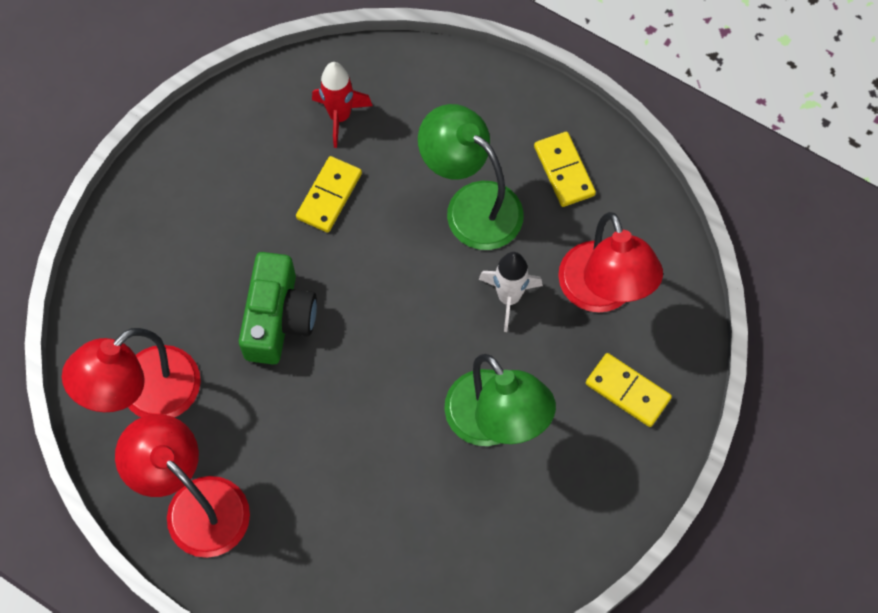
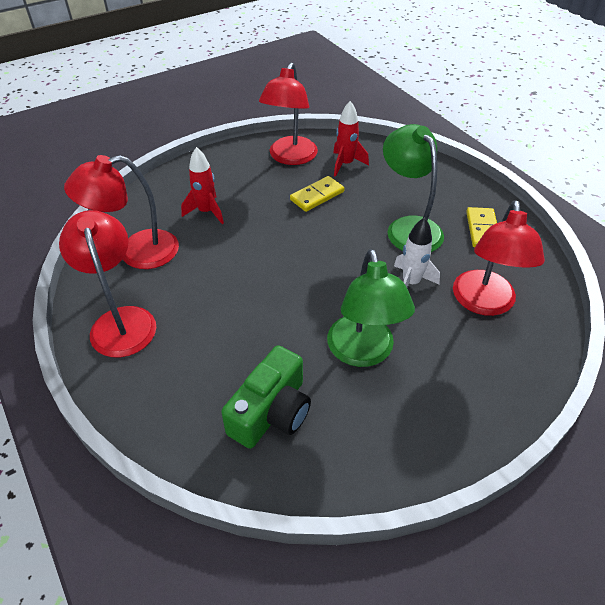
camera: 25 degrees right, 20 degrees down
(196, 288) = (206, 212): none -> red rocket
(255, 134) = (290, 157): none -> red lamp
(278, 318) = (246, 242): green camera -> green camera (271, 412)
(628, 391) = (480, 371): yellow domino -> none

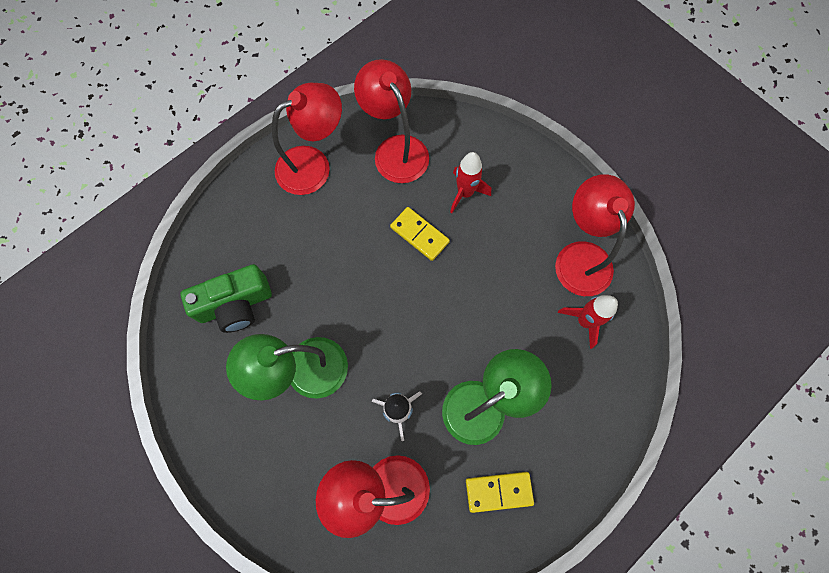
camera: 80 degrees right, 25 degrees up
(271, 412) = (235, 304): green camera -> green camera turned 45 degrees counterclockwise
(290, 157) = (580, 256): red lamp -> red lamp turned 75 degrees clockwise
(317, 196) = (517, 297): yellow domino -> yellow domino (419, 234)

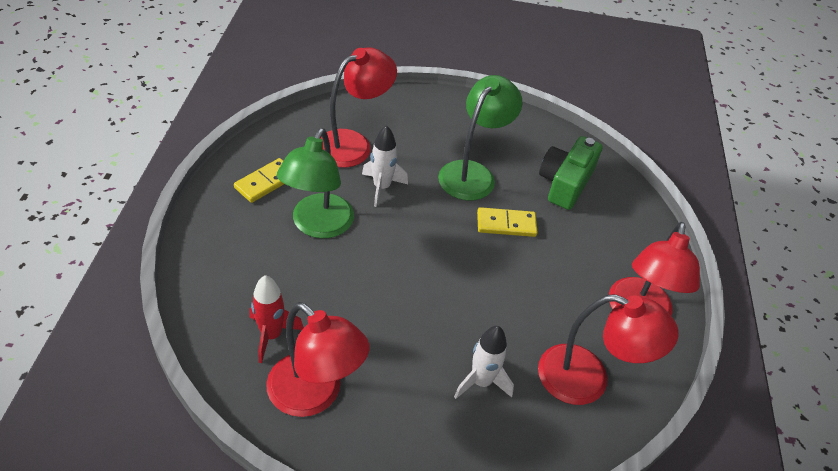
camera: 135 degrees right, 25 degrees down
(419, 234) = (485, 315): yellow domino -> yellow domino (506, 224)
(465, 193) = (481, 382): red rocket -> white rocket

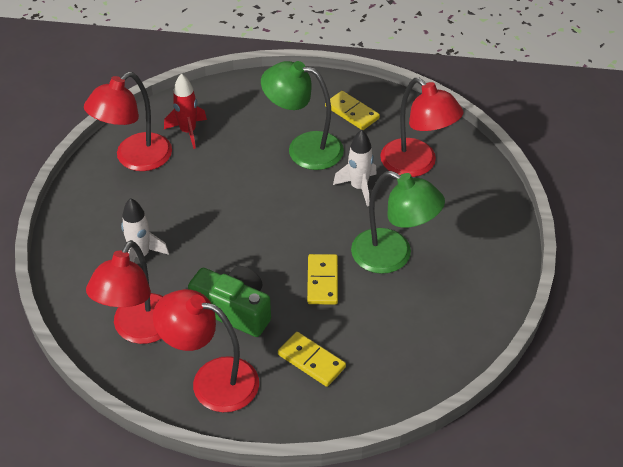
camera: 95 degrees right, 0 degrees up
(565, 183) = (393, 337): green camera -> green camera (234, 310)
(600, 239) = (311, 361): none -> yellow domino

